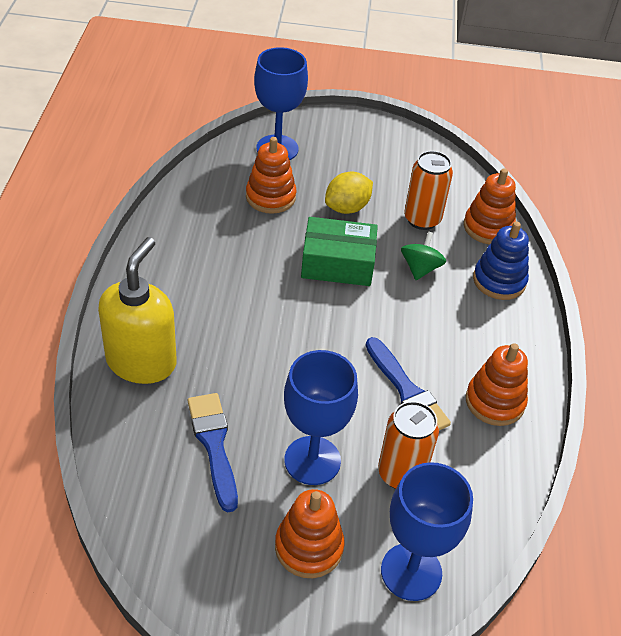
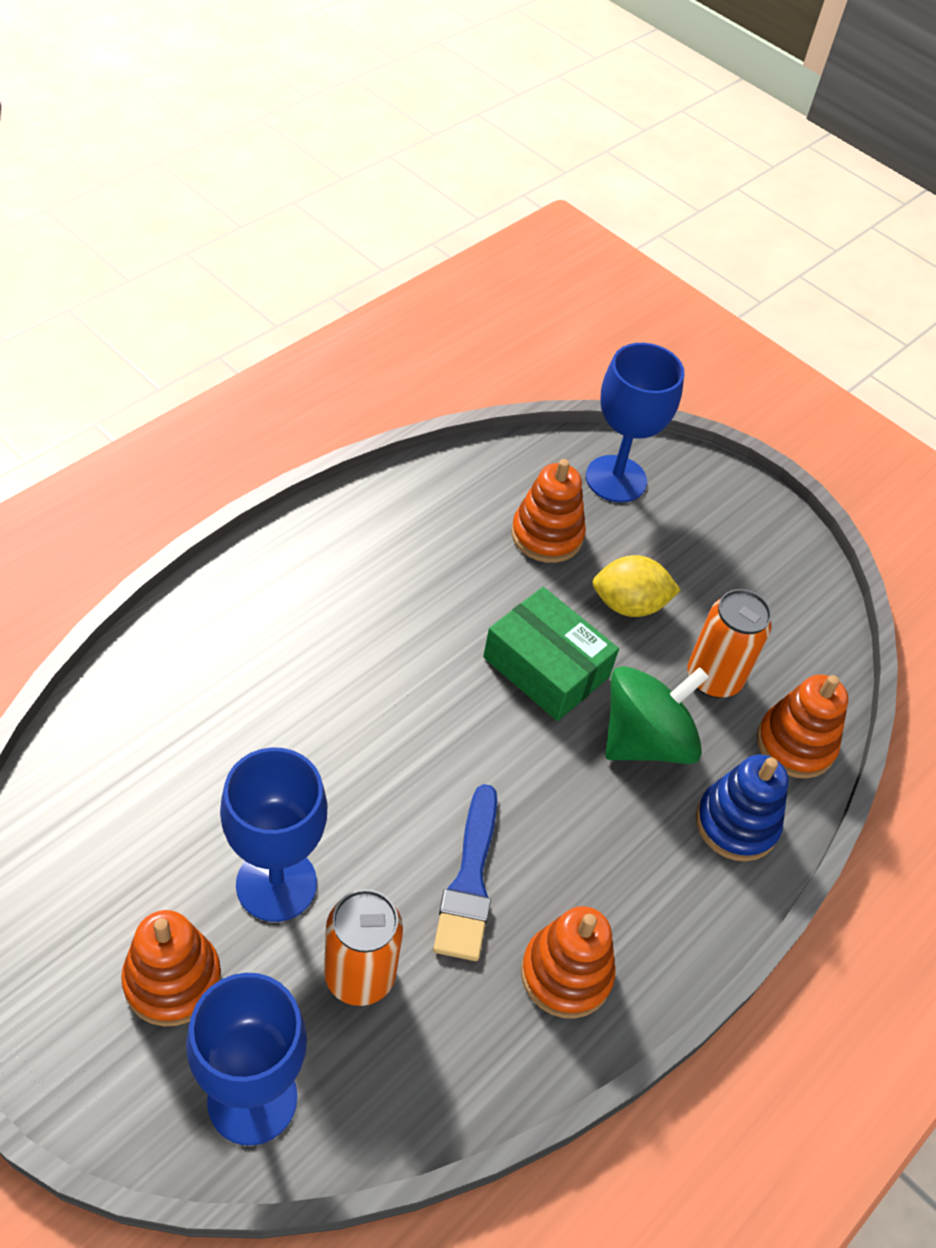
camera: 35 degrees right, 5 degrees up
(141, 361) = (211, 641): yellow soap dispenser -> none
(214, 445) = (191, 788): blue brush -> none
(420, 268) = (645, 740): green spinning top -> green spinning top, size x1.69

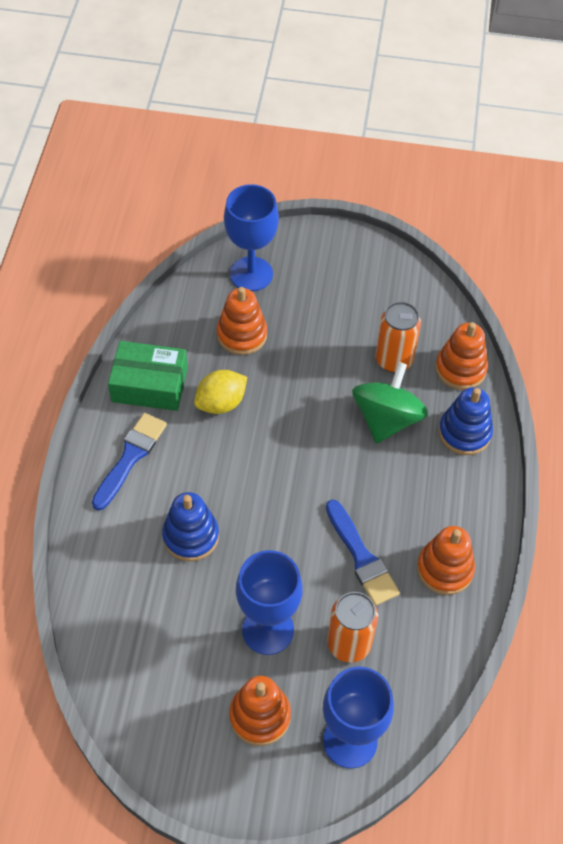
camera: 30 degrees left, 5 degrees up
(286, 712) = (191, 536): none -> blue stacking toy
(298, 583) = (130, 457): none -> blue brush
(546, 667) = (304, 414): green box -> green box (149, 385)
(629, 605) = (318, 347): yellow lemon -> yellow lemon (221, 403)

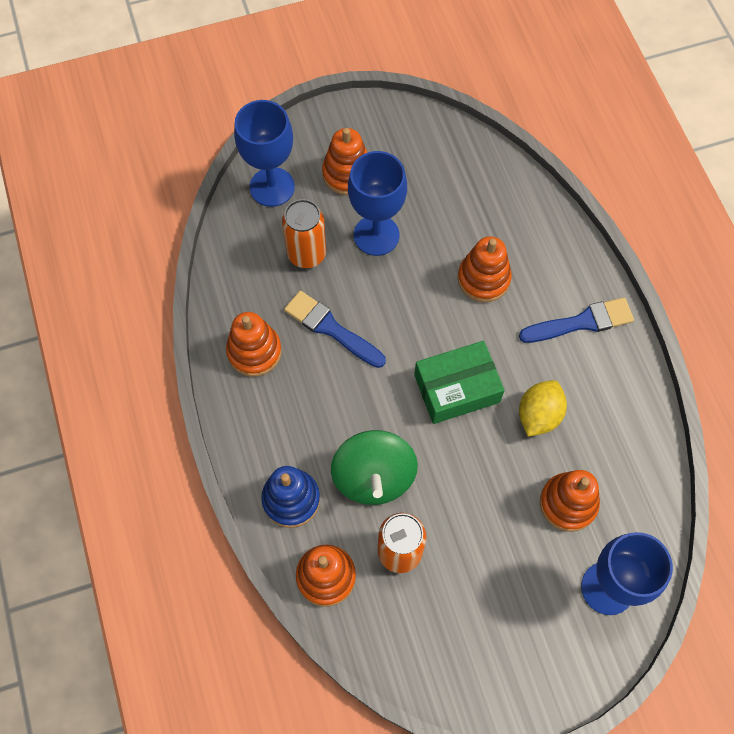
camera: 155 degrees right, 10 degrees up
(130, 457) = (581, 322): blue brush -> blue brush turned 105 degrees counterclockwise
(149, 385) = (616, 401): green box -> green box (456, 388)
(191, 536) = (483, 279): blue stacking toy -> orange stacking toy

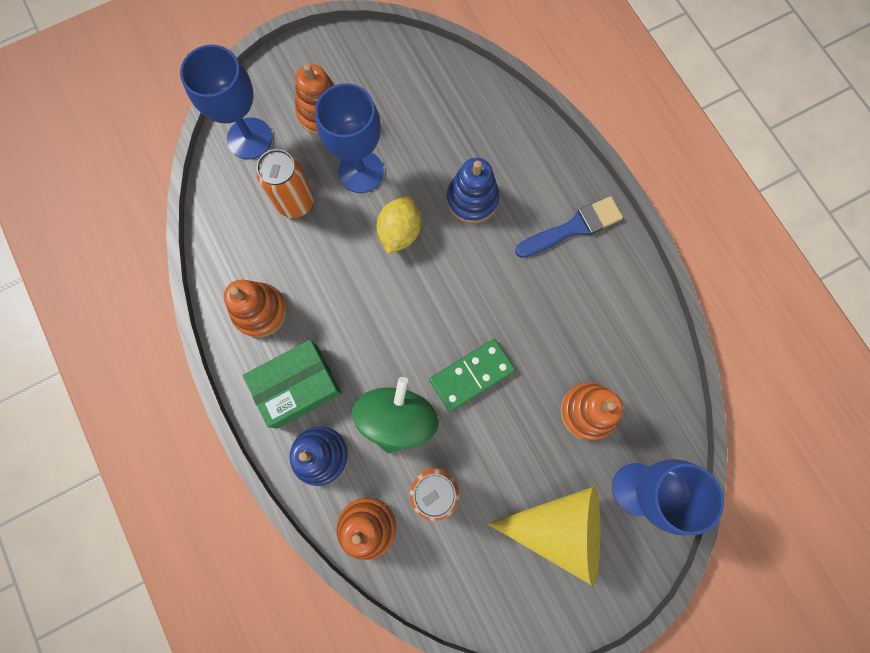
camera: 10 degrees left, 10 degrees up
(331, 328) = (331, 275): blue brush -> none
(374, 477) = (397, 418): green spinning top -> green spinning top turned 150 degrees counterclockwise
(455, 448) = (471, 375): none -> green domino
(456, 388) = (463, 315): green box -> green box (297, 386)
(483, 279) = (472, 199): orange stacking toy -> blue stacking toy
(520, 612) = (559, 528): none -> yellow cone
(538, 415) = (546, 328): yellow lemon -> yellow lemon (400, 232)

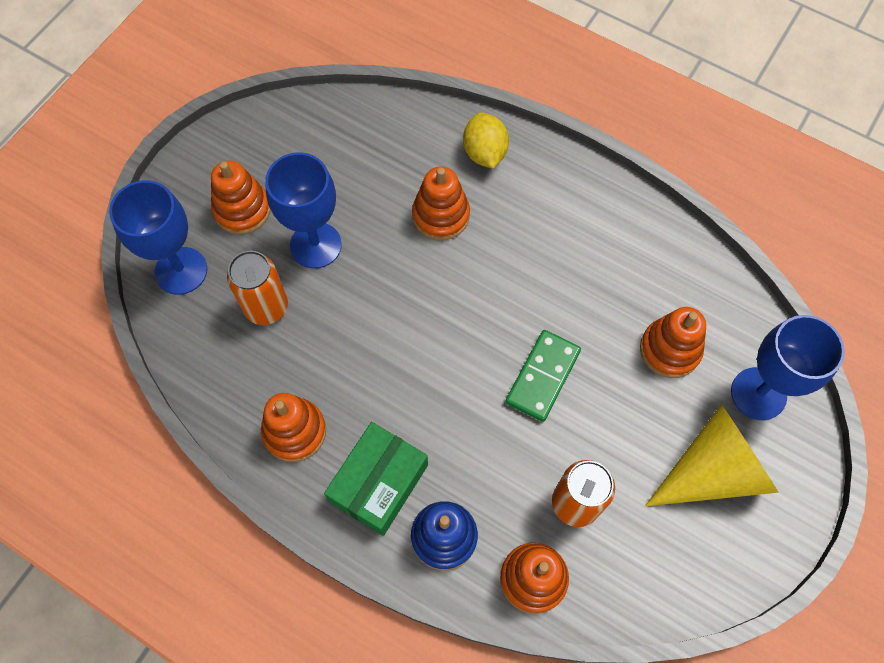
camera: 30 degrees left, 10 degrees down
(397, 418) = (497, 457): green spinning top -> none
(400, 232) = (390, 281): yellow lemon -> yellow lemon (484, 153)
(472, 199) = (441, 215): blue stacking toy -> orange stacking toy
(573, 227) = (551, 193): blue brush -> none

